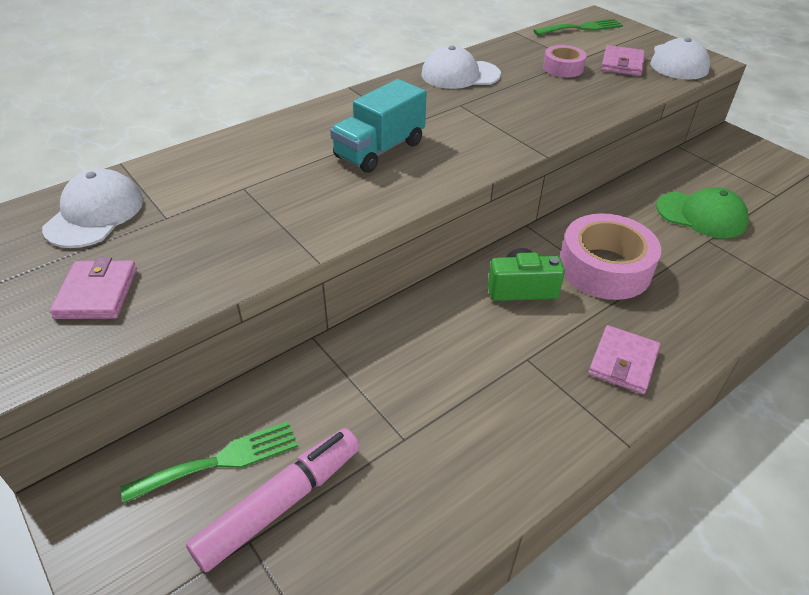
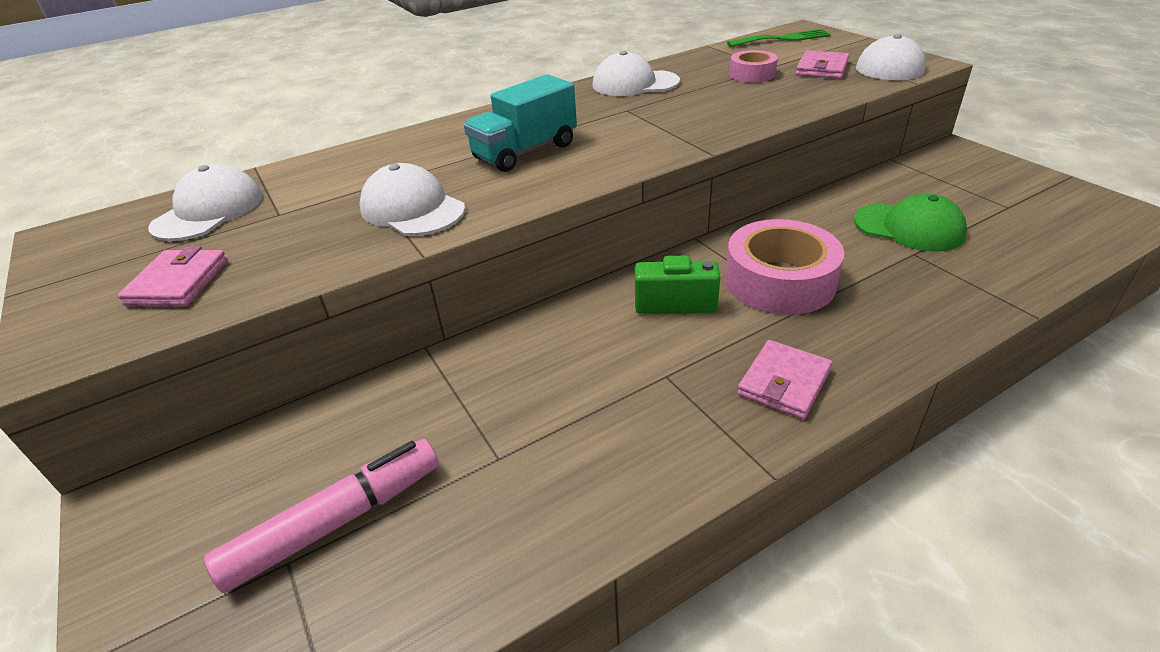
camera: 10 degrees right, 5 degrees down
(221, 460) = (285, 471): green fork -> none
(294, 213) = (412, 209): none -> white cap

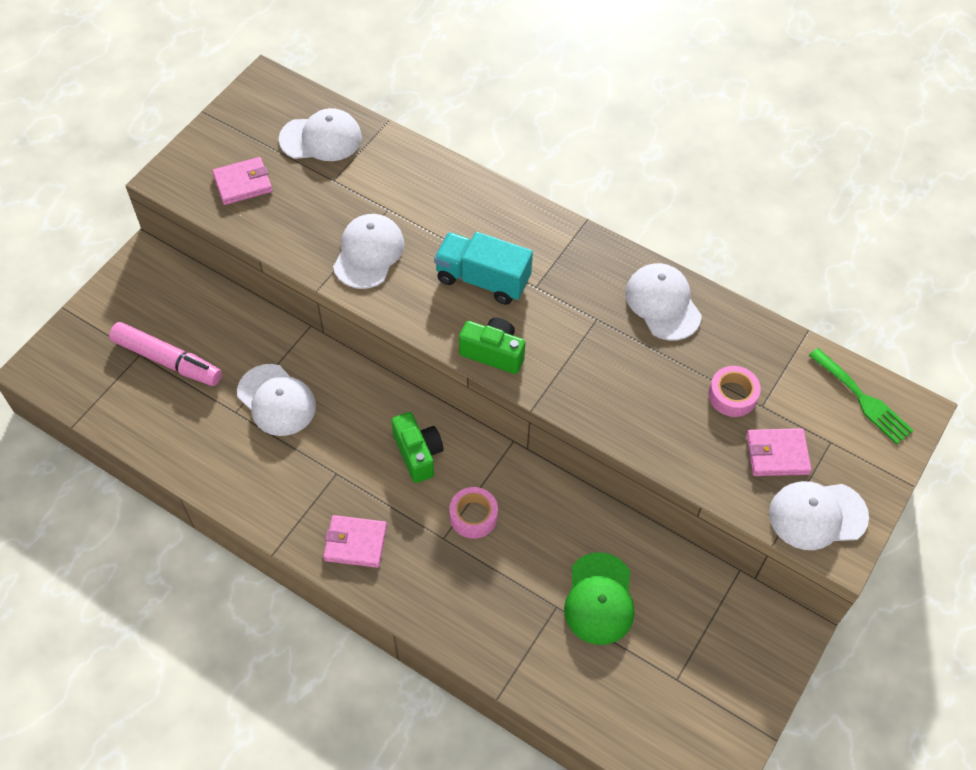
camera: 60 degrees right, 20 degrees up
(512, 406) = (276, 400): none -> white cap
(623, 161) = (493, 353): none -> green camera
(779, 281) = (473, 516): pink tape -> pink tape, size x0.54

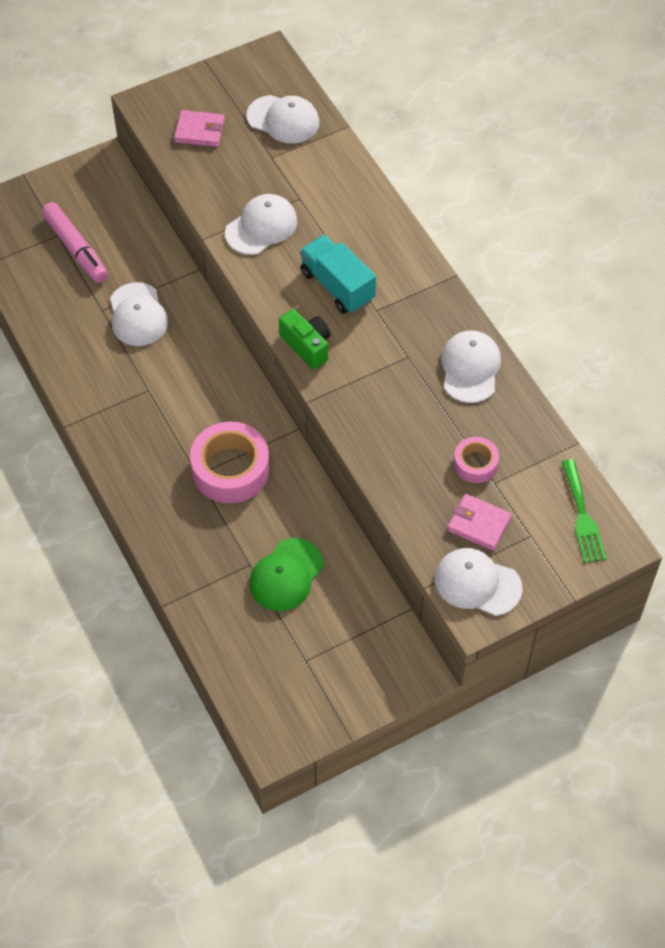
camera: 30 degrees right, 0 degrees up
(355, 543) = (130, 447): pink wallet -> none
(418, 454) = (219, 404): green camera -> none
(473, 516) = (230, 469): pink tape -> pink tape, size x1.84

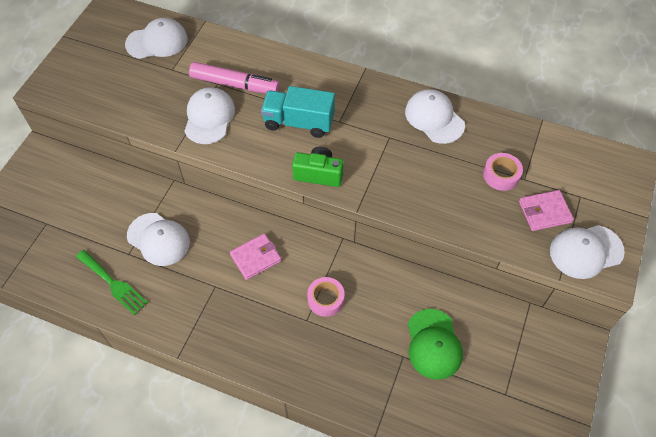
camera: 40 degrees left, 0 degrees up
(76, 248) = (69, 224): pink marker -> pink marker (235, 84)
(199, 131) = (104, 82): pink wallet -> pink wallet (256, 258)
(230, 469) = (325, 299): pink tape -> pink tape, size x0.54
(582, 516) = (594, 162): green fork -> green fork (113, 284)

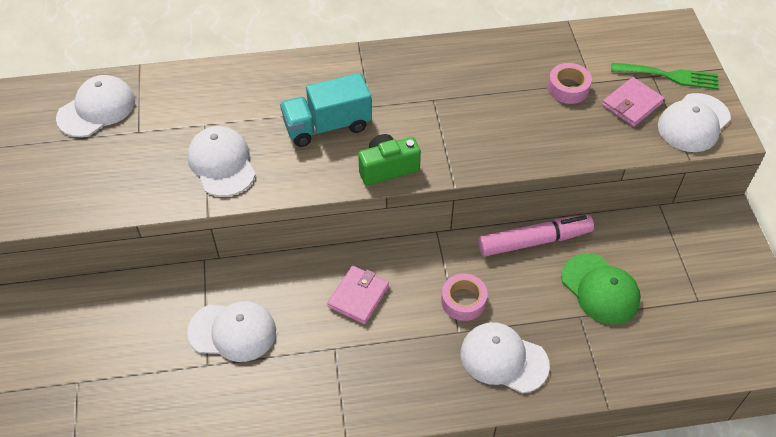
camera: 30 degrees left, 5 degrees down
(113, 284) = (213, 406): green fork -> green fork (670, 76)
(235, 84) = (226, 117): pink marker -> pink marker (534, 241)
(434, 118) = (464, 62): white cap -> white cap (503, 359)

